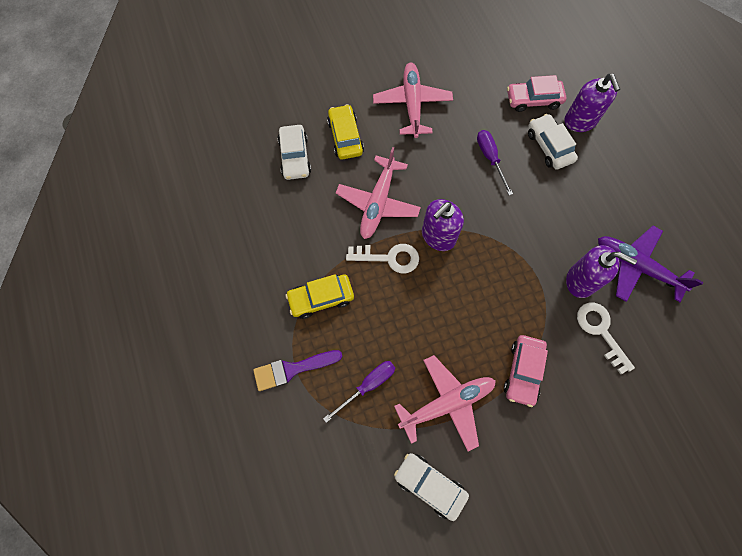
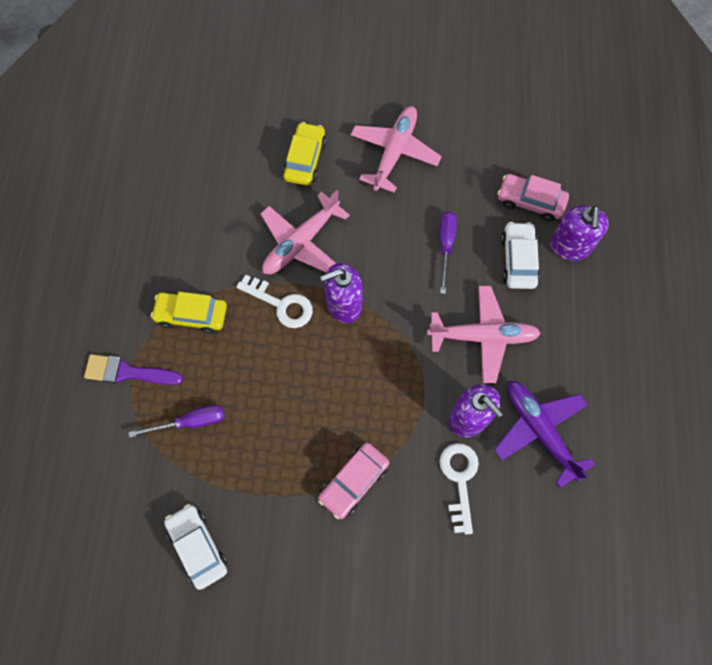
camera: 25 degrees right, 0 degrees up
(295, 157) = (242, 159): white car -> none
(446, 403) = (258, 476): pink plane -> pink plane (482, 336)

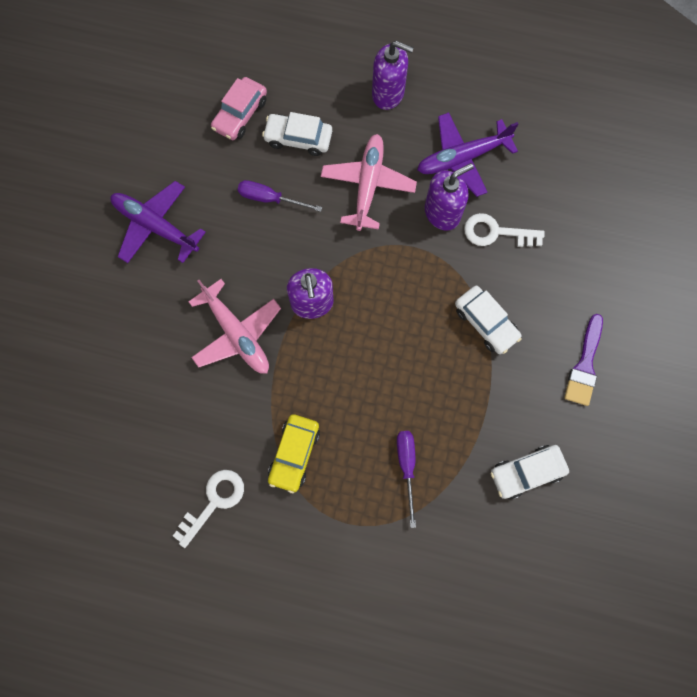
camera: 80 degrees left, 5 degrees up
(127, 372) = (344, 526): purple brush -> purple brush (584, 365)
(281, 304) = (300, 362): white key -> white key (214, 501)
(305, 159) = (141, 315): yellow car -> none
(354, 482) = (485, 322): pink car -> white car
(394, 152) = (156, 226): pink plane -> purple plane
(570, 246) = (294, 92): purple soap dispenser -> purple soap dispenser (388, 93)

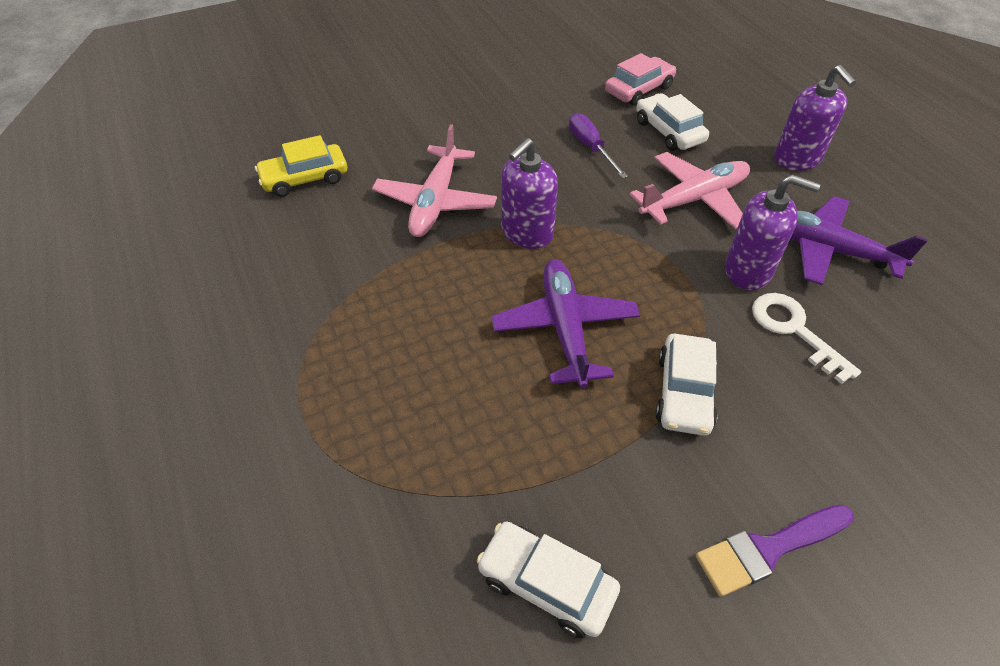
camera: 50 degrees right, 25 degrees down
(156, 226) = (478, 101): purple plane -> purple plane (565, 328)
(214, 501) = (239, 288): white key -> none
(240, 114) = (639, 90): pink car -> pink car turned 150 degrees clockwise
(294, 454) = (348, 318): yellow car -> yellow car (305, 178)
(406, 466) = (426, 432): purple screwdriver -> none

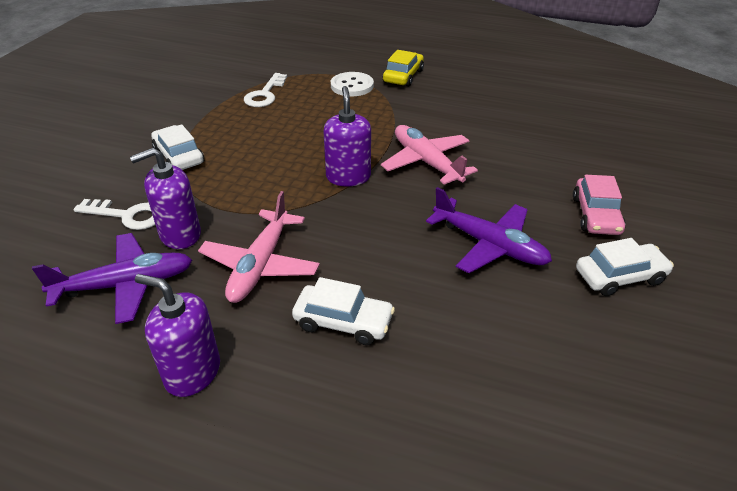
camera: 135 degrees right, 10 degrees down
(305, 178) = (515, 132): yellow car -> yellow car (403, 76)
(326, 376) = (352, 86): none -> white button
(457, 454) = (265, 94): none -> white key
(546, 584) = (192, 87): white car -> white car (620, 276)
(565, 328) = (268, 149): purple plane -> purple plane (489, 245)
(590, 147) = (388, 260): purple screwdriver -> none
(639, 90) = (428, 359): pink car -> pink car (596, 215)
(768, 549) = (105, 130): purple brush -> none

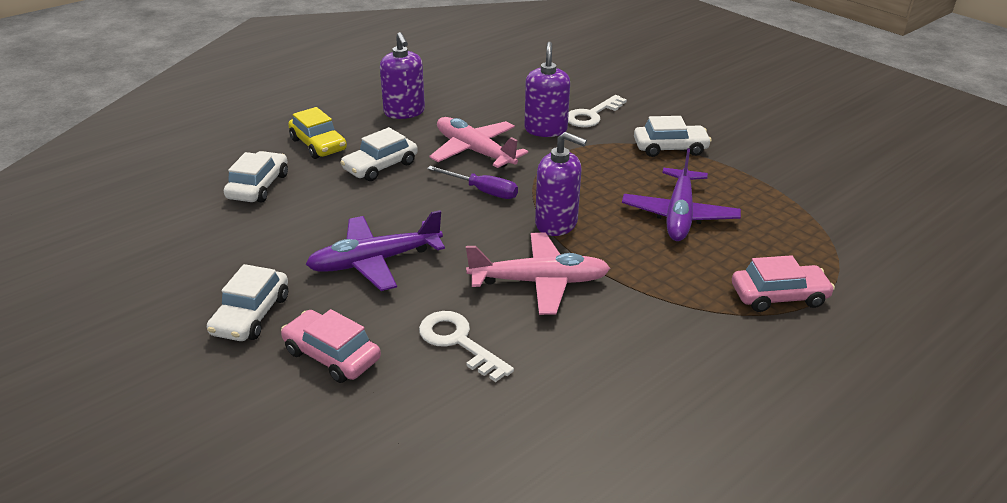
camera: 120 degrees right, 5 degrees down
(125, 285) = (508, 104): purple plane -> purple plane (679, 215)
(192, 372) = (404, 112): purple soap dispenser -> purple soap dispenser turned 105 degrees clockwise
(265, 94) = (786, 222): white key -> white key (458, 342)
(333, 230) = (482, 191): none -> purple screwdriver
(352, 86) = (778, 296): white button -> pink car
(403, 76) = (791, 357): yellow car -> yellow car (318, 145)
(471, 407) = (258, 186): none -> white car

